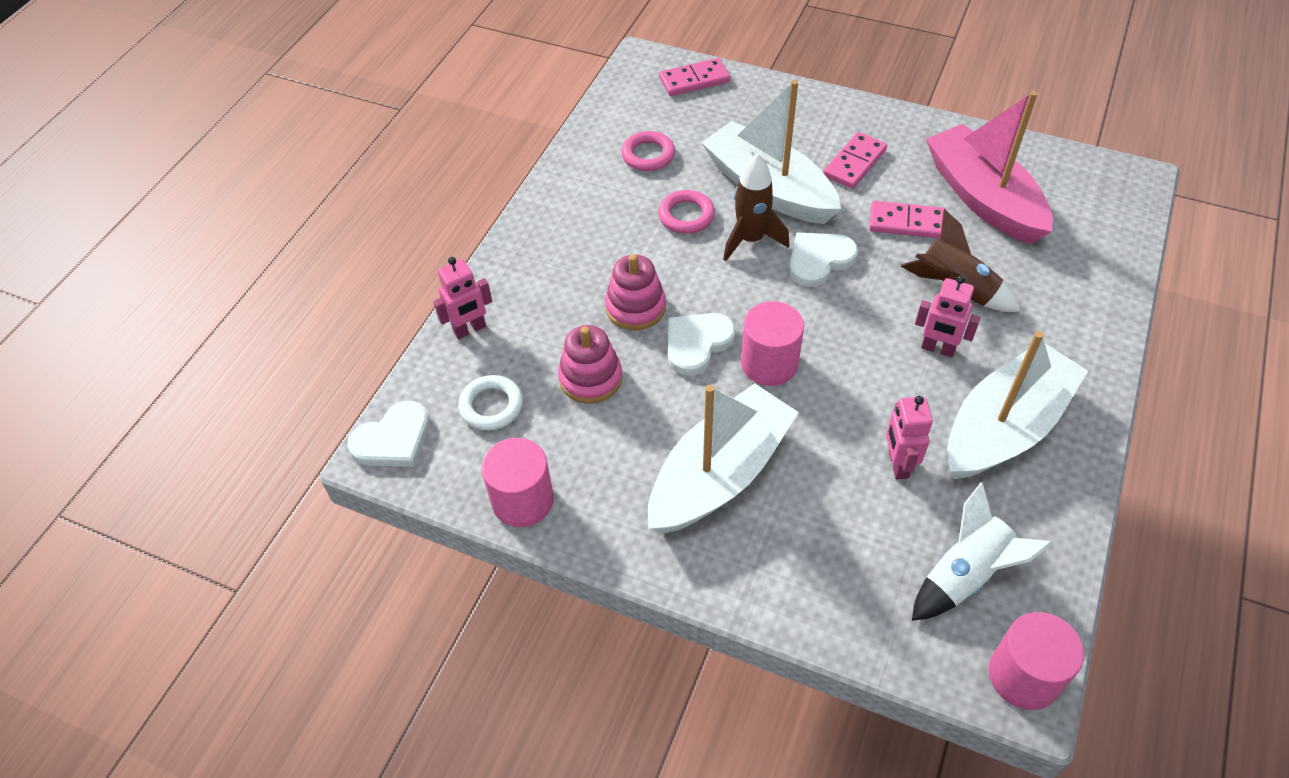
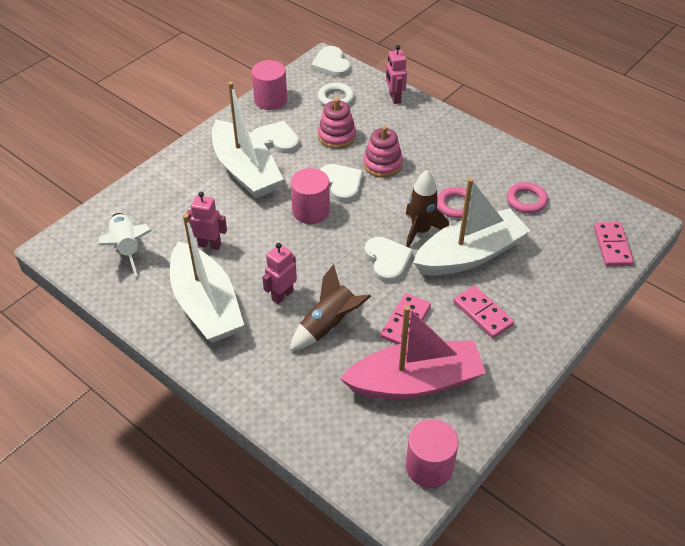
camera: 105 degrees right, 5 degrees down
(628, 457) = (276, 140): none -> white heart
(1023, 676) = (62, 249): pink cylinder -> pink cylinder (429, 466)

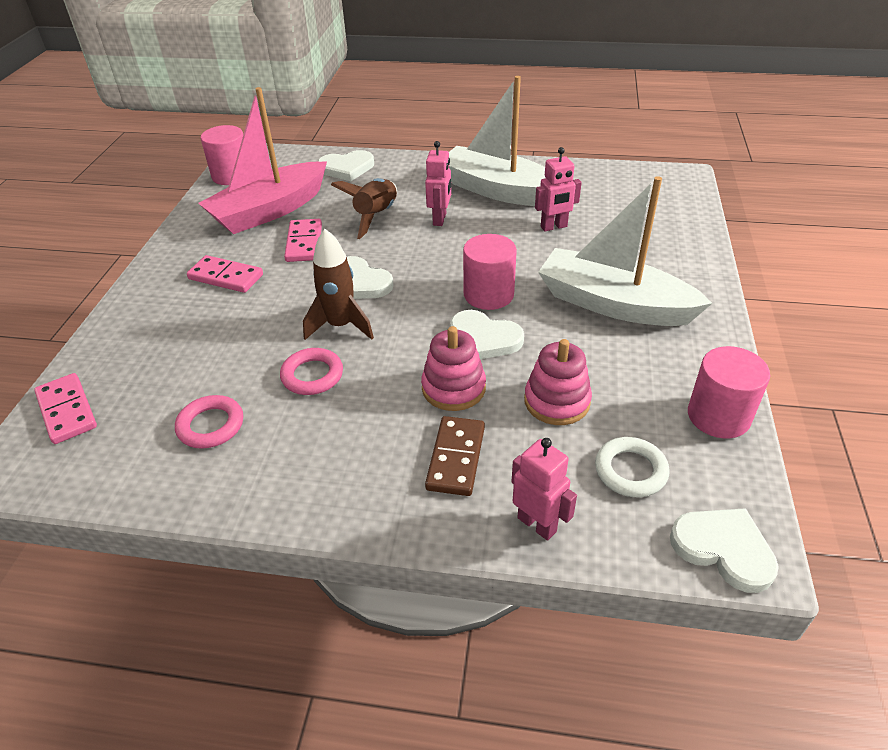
camera: 150 degrees right, 5 degrees down
(127, 248) = (622, 197): white rocket -> none
(276, 140) = (629, 358): white heart -> white heart (347, 168)
(408, 133) = (456, 458): none -> brown domino
(469, 255) = (265, 324): white boat -> none

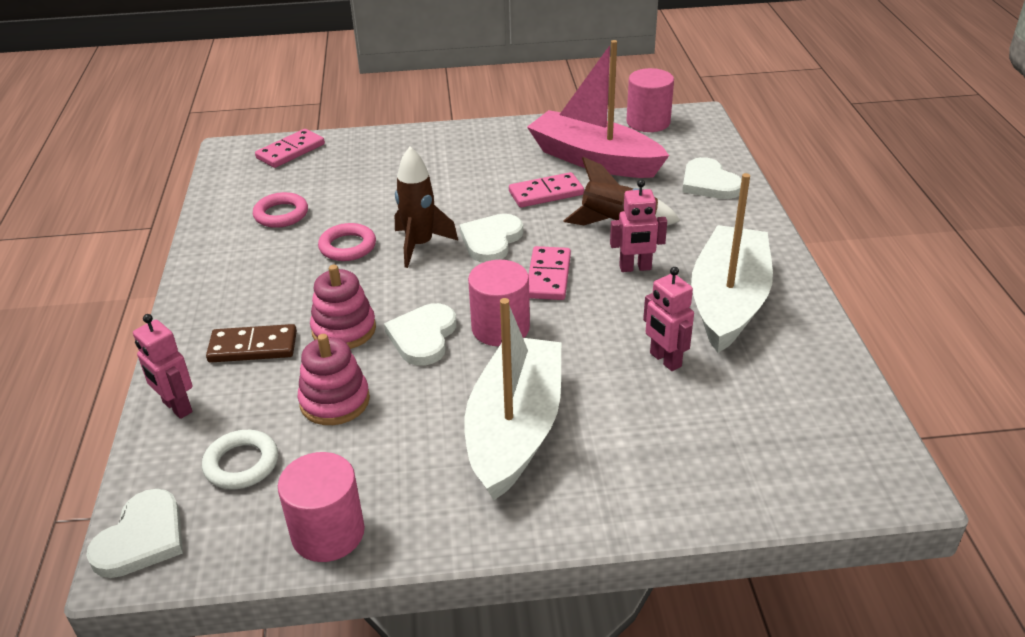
camera: 75 degrees right, 5 degrees down
(226, 277) = (473, 167): pink domino -> pink domino (548, 276)
(537, 524) = (177, 407): pink robot -> pink robot turned 105 degrees clockwise

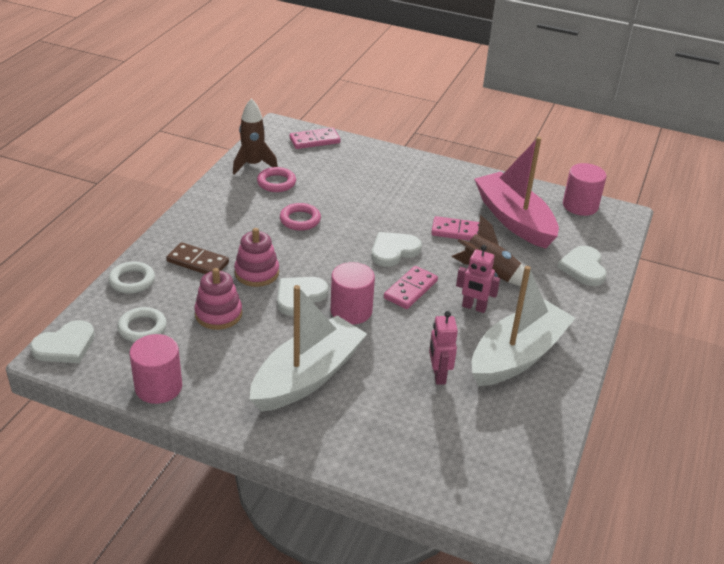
camera: 25 degrees right, 0 degrees up
(177, 407) = (132, 281): pink robot -> white ring
(420, 245) = (345, 236): brown rocket -> brown rocket (253, 165)

